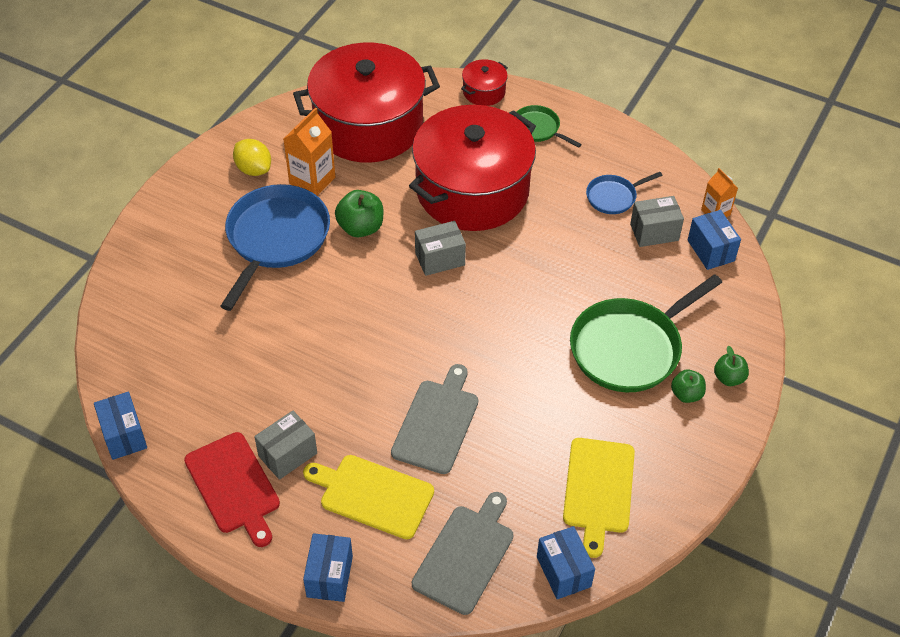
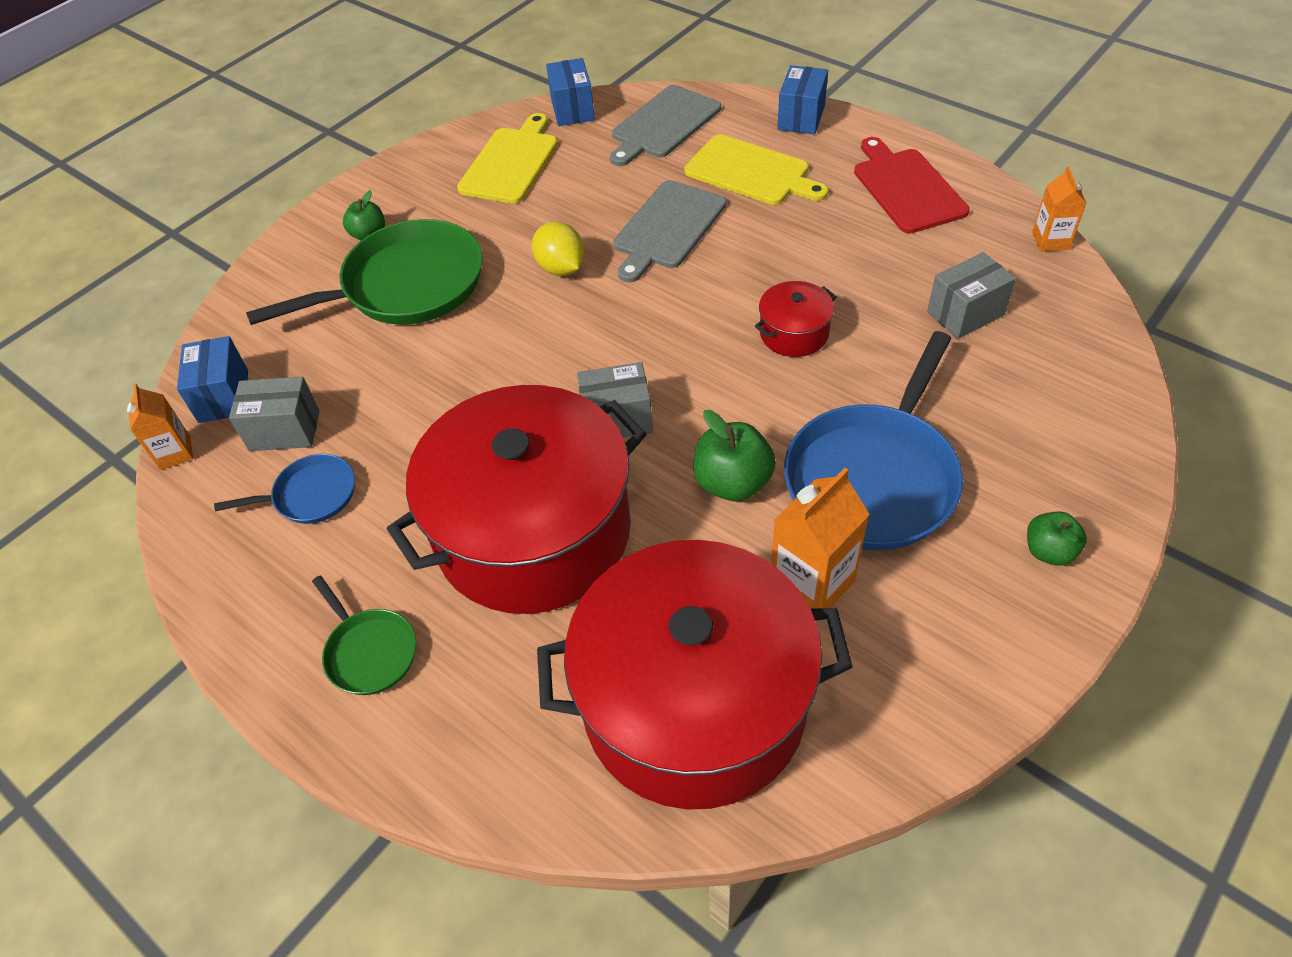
camera: 165 degrees left, 0 degrees up
(124, 435) = (1050, 241): blue box -> orange carton
(254, 169) = (924, 621): yellow lemon -> yellow lemon (561, 268)
(288, 455) = (846, 211): grey box -> grey box (965, 313)
(484, 92) = (438, 765): red pot -> red pot (794, 333)
(729, 378) = (310, 247): green apple -> green apple (1049, 551)

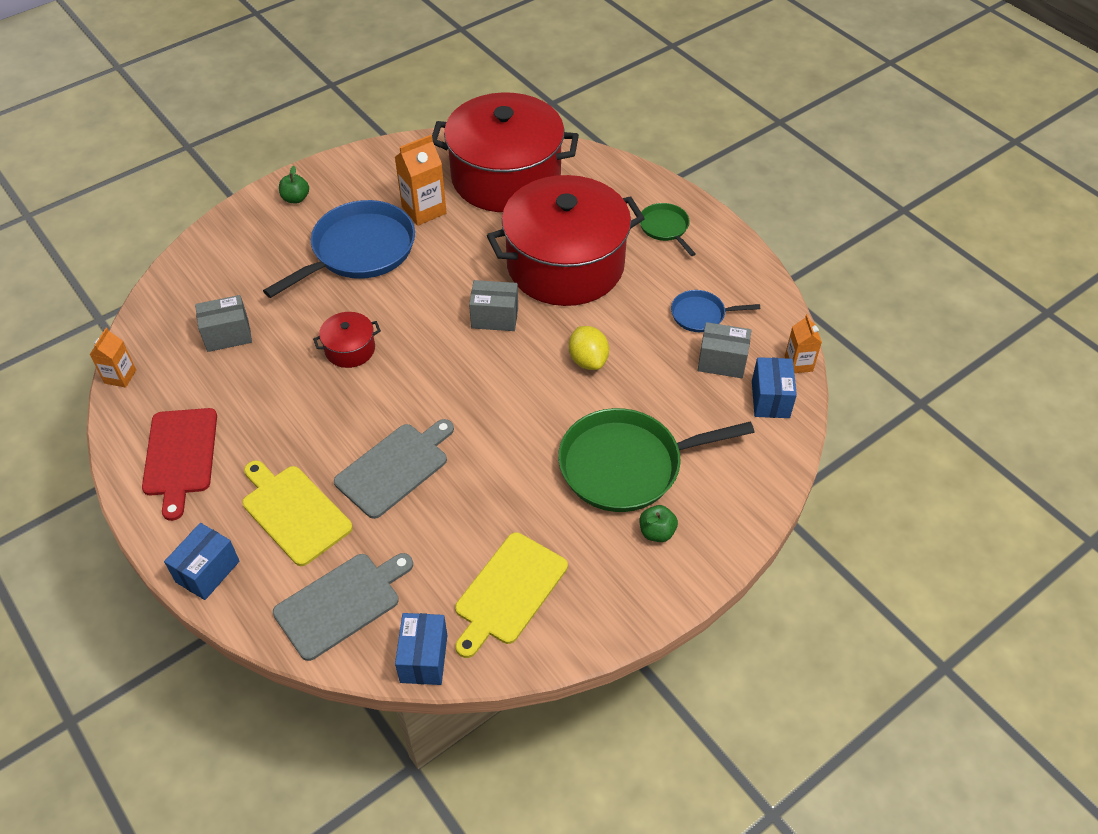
camera: 170 degrees left, 0 degrees up
(561, 268) = (496, 449): yellow lemon -> yellow lemon (588, 360)
(732, 483) = (440, 265): green apple -> none

